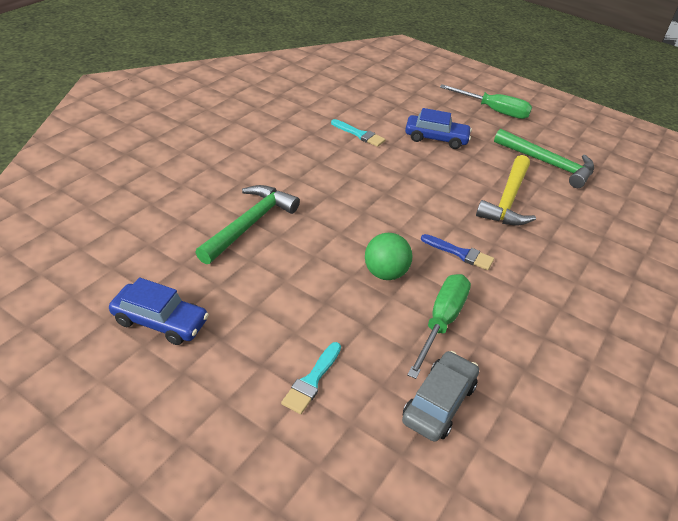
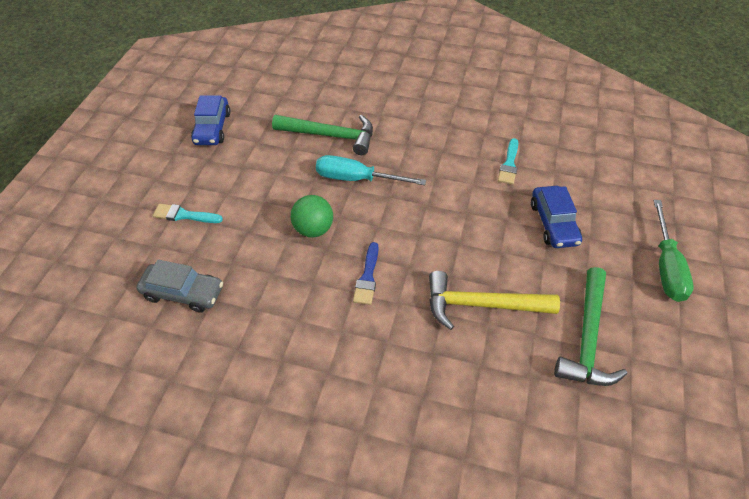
camera: 75 degrees right, 10 degrees up
(328, 224) = (357, 179): none -> turquoise screwdriver
(441, 322) = (270, 279): green screwdriver -> none

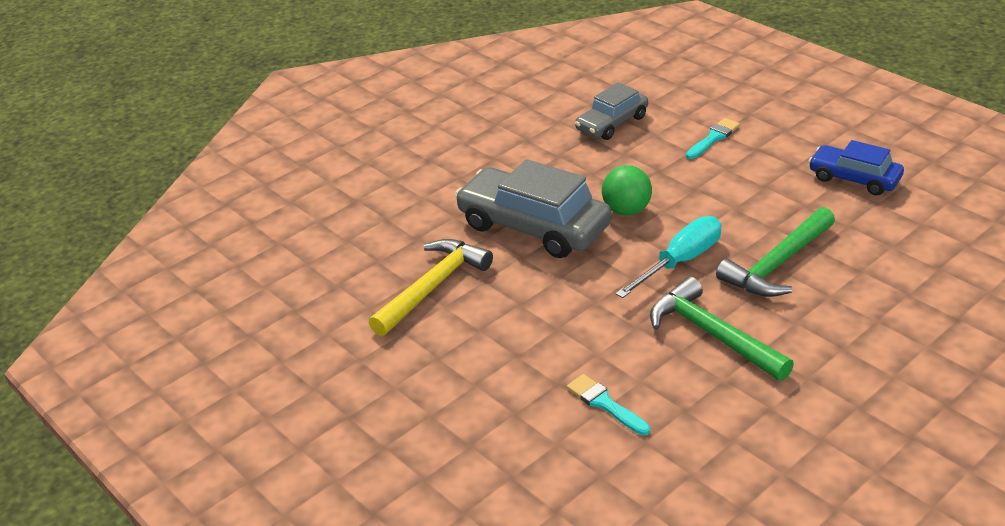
camera: 125 degrees right, 15 degrees down
(367, 277) = (533, 226): blue brush -> grey car
(553, 223) = (478, 393): blue car -> none
(587, 337) = (329, 341): green hammer -> green hammer (713, 335)
(666, 266) = (333, 458): green screwdriver -> none

